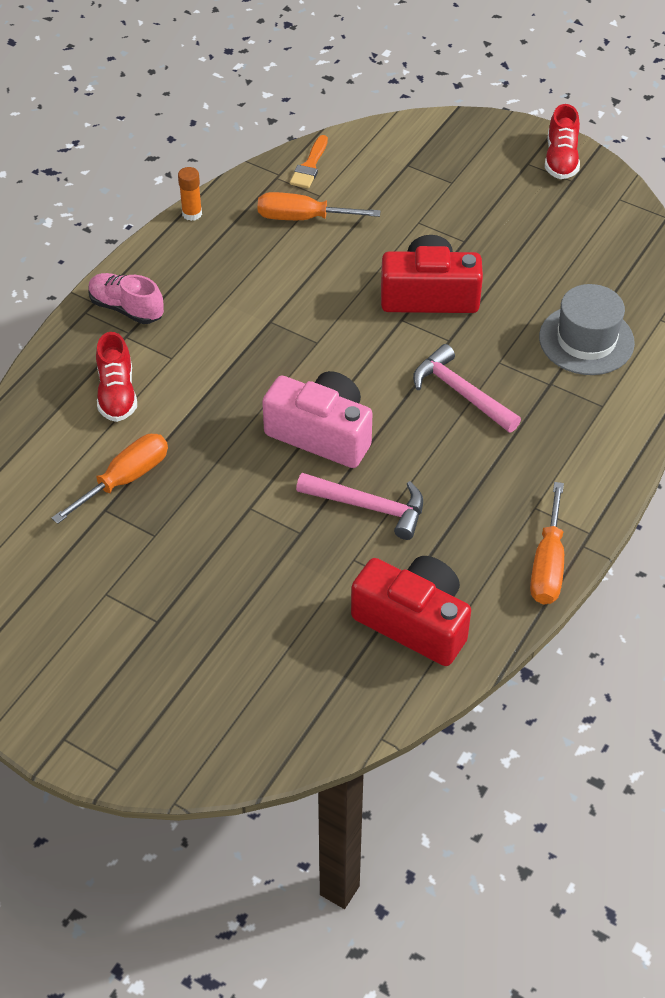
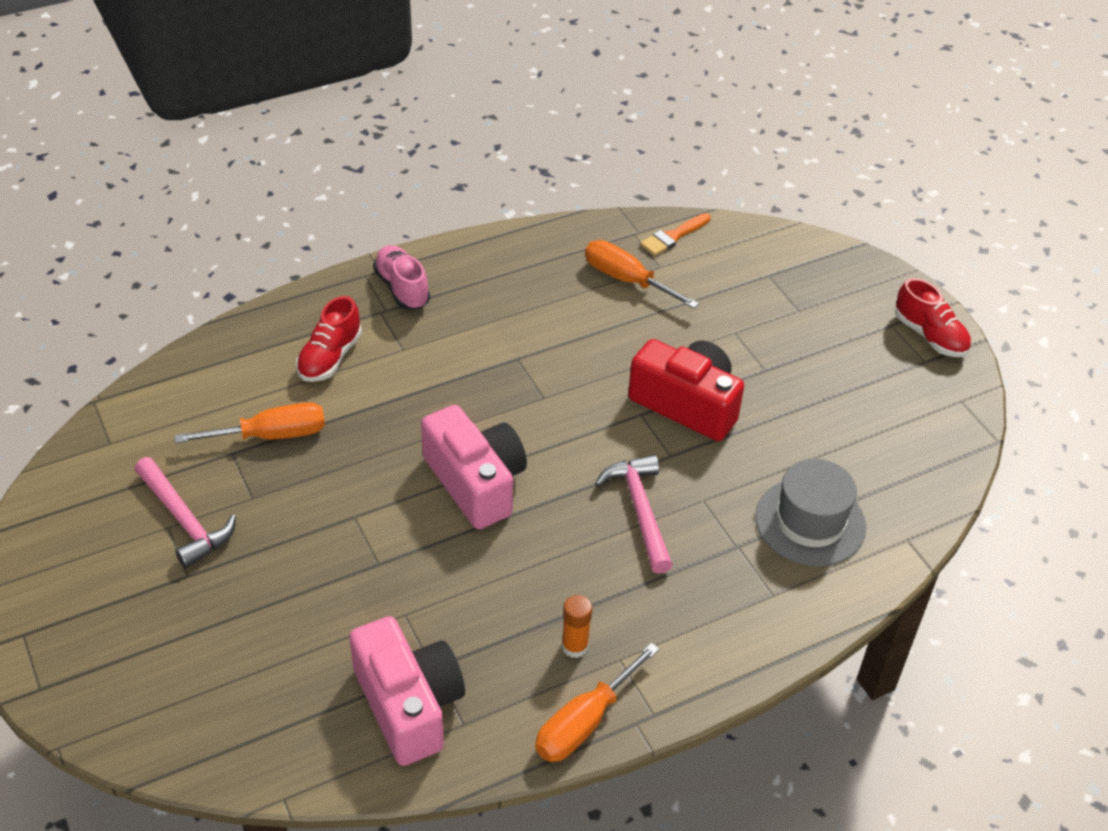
camera: 30 degrees right, 5 degrees down
(192, 214) = (529, 232): orange glue stick -> orange glue stick (575, 646)
(369, 507) = (461, 573): pink hammer -> pink hammer (184, 520)
(414, 621) = (409, 704): red camera -> pink camera
(561, 159) = (930, 336): red shoe -> red shoe turned 75 degrees counterclockwise

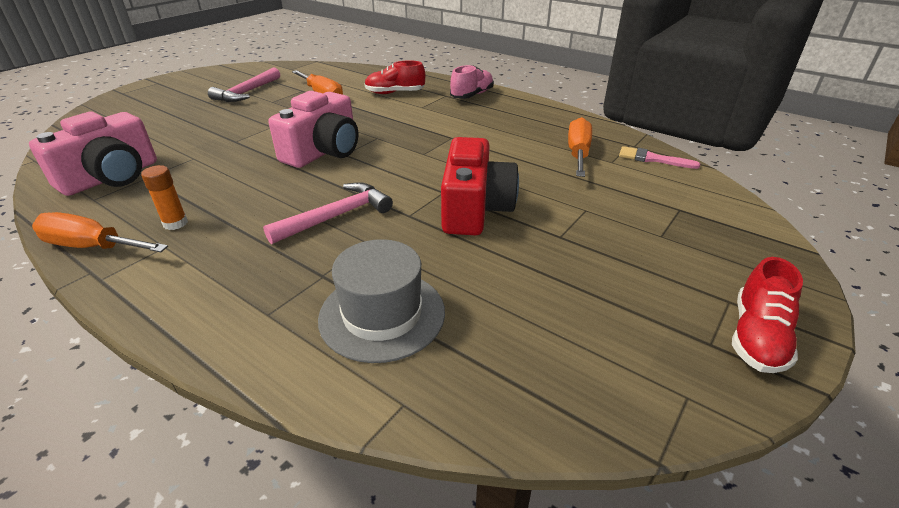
camera: 65 degrees right, 10 degrees down
(673, 236) = (652, 159): orange brush -> pink brush

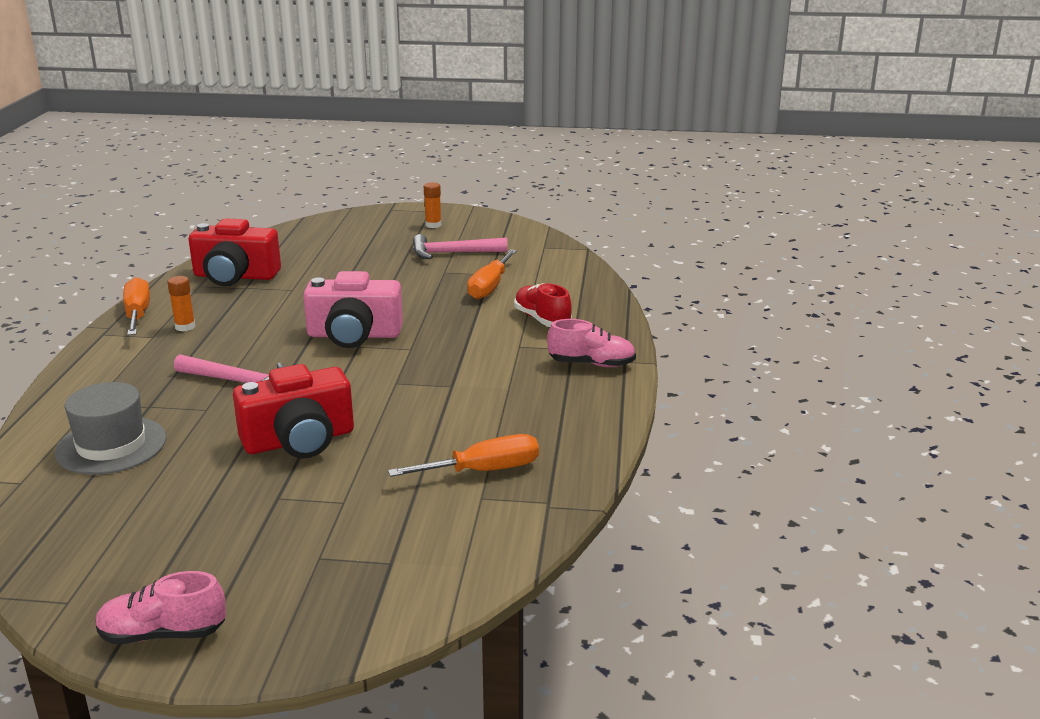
camera: 60 degrees right, 10 degrees down
(111, 177) = (235, 276): pink camera -> red camera
(185, 87) = (433, 225): none -> orange glue stick
(652, 159) = (517, 525): pink brush -> none
(757, 337) = (163, 634): red shoe -> pink shoe

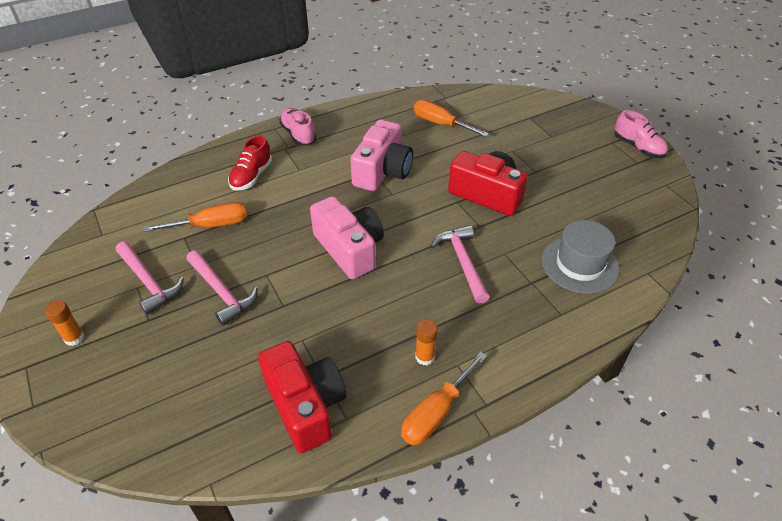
camera: 125 degrees left, 20 degrees up
(395, 274) = (222, 292): none -> pink hammer
(444, 391) = (382, 171): none -> pink camera

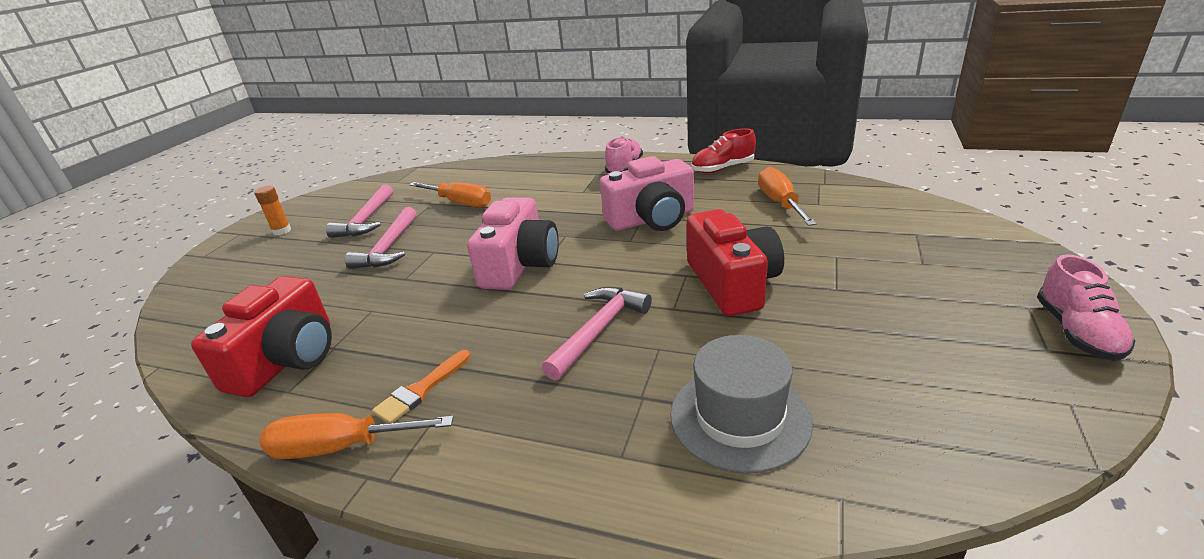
camera: 50 degrees right, 15 degrees down
(251, 176) = (540, 183): red shoe -> red shoe (722, 169)
(425, 357) = (420, 390): orange glue stick -> orange brush

